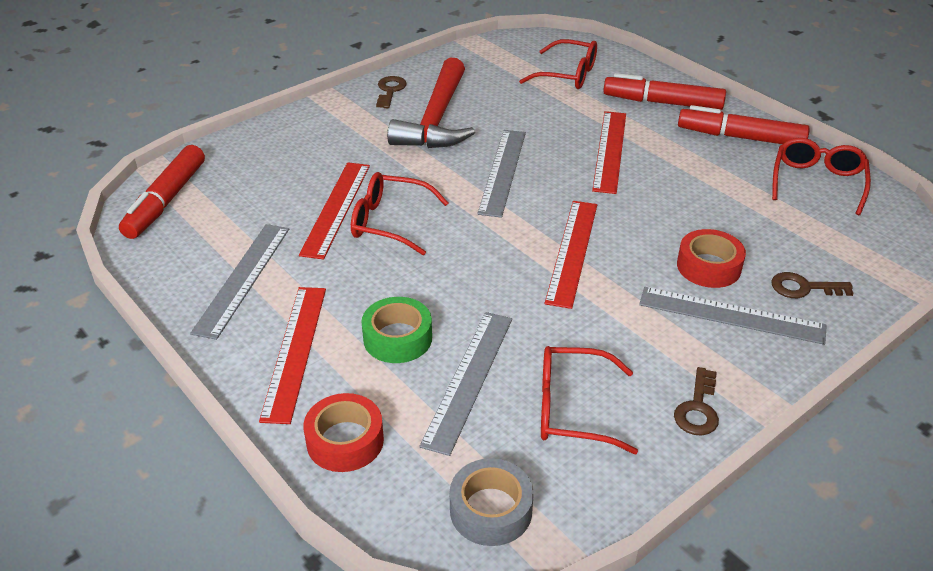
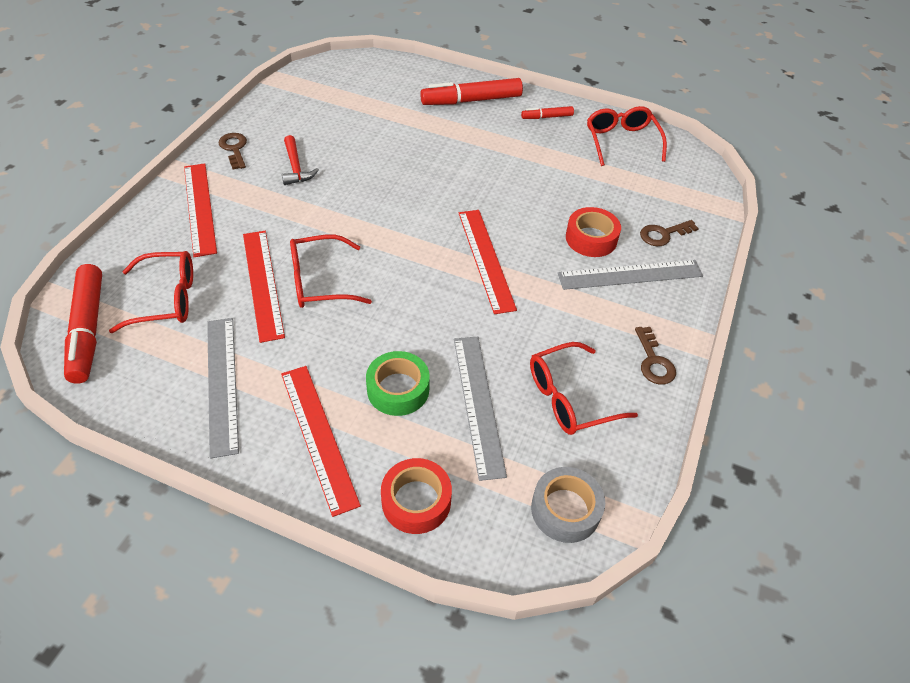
camera: 30 degrees left, 10 degrees up
(436, 120) = (296, 167): red hammer -> red hammer, size x0.49
(502, 171) = (385, 202): grey ruler -> none
(567, 75) = (380, 93): red glasses -> red glasses (166, 299)
(610, 151) = (458, 157): red ruler -> red ruler (199, 208)
(740, 137) = (547, 117): red marker -> red marker, size x0.51

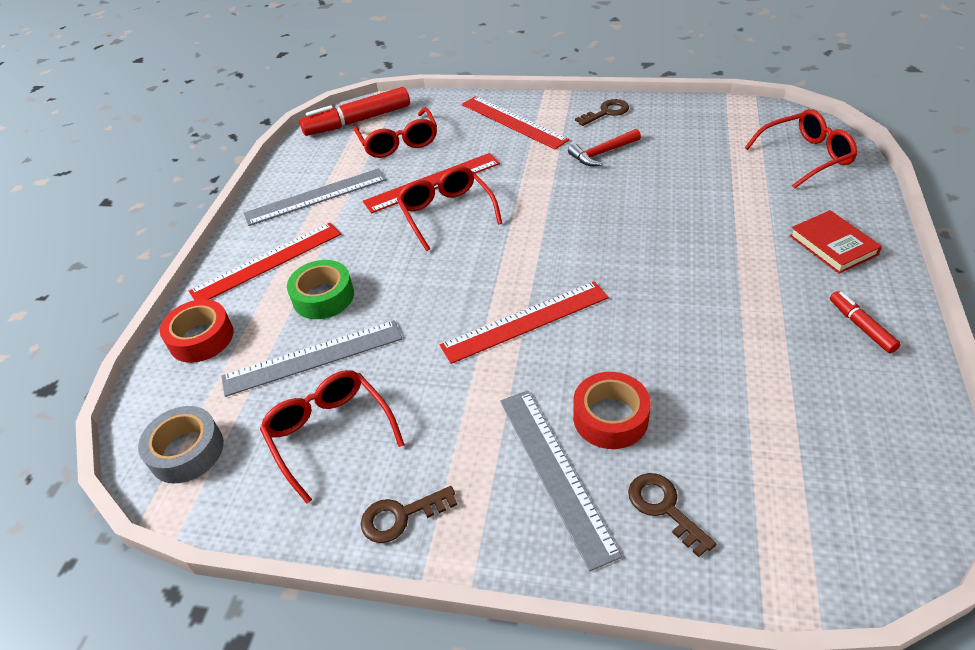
camera: 85 degrees right, 5 degrees down
(199, 208) = (513, 122): red ruler -> red ruler turned 75 degrees clockwise
(471, 100) = (833, 245): red marker -> red book
(621, 142) = (871, 427): red glasses -> red glasses (805, 156)

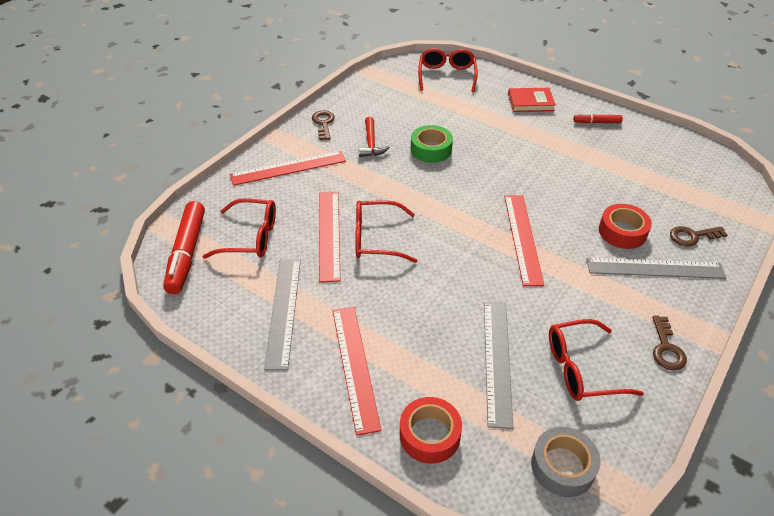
camera: 70 degrees left, 0 degrees up
(323, 297) = (428, 338): green tape -> green tape (431, 149)

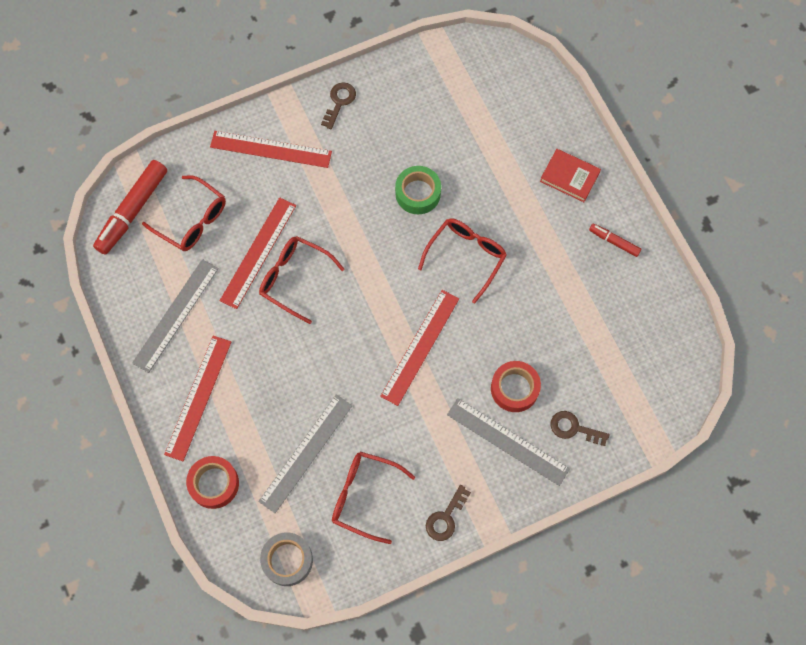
camera: 30 degrees right, 25 degrees up
(371, 143) = (367, 155): red hammer -> none
(447, 76) = (513, 90): red glasses -> red glasses (466, 257)

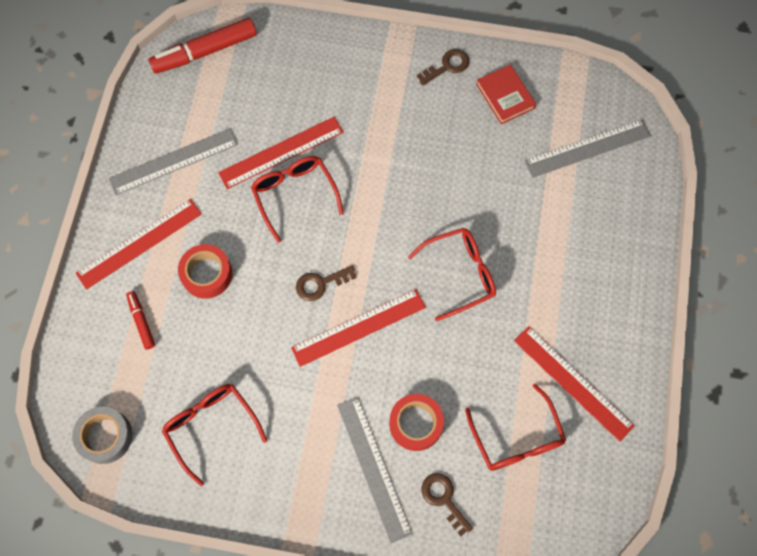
camera: 35 degrees right, 0 degrees up
(192, 220) = (247, 90): red glasses -> red glasses (516, 438)
(214, 484) = (96, 326): red tape -> red tape (207, 274)
(271, 149) = (358, 71): red ruler -> red ruler (573, 382)
(306, 453) = (191, 353): grey ruler -> grey ruler (587, 148)
(418, 193) = (458, 189): green tape -> none
(445, 518) = (266, 498): brown key -> brown key (320, 284)
(569, 177) = (611, 263): red book -> red book (505, 96)
(614, 242) = (610, 351): red marker -> red marker (141, 321)

